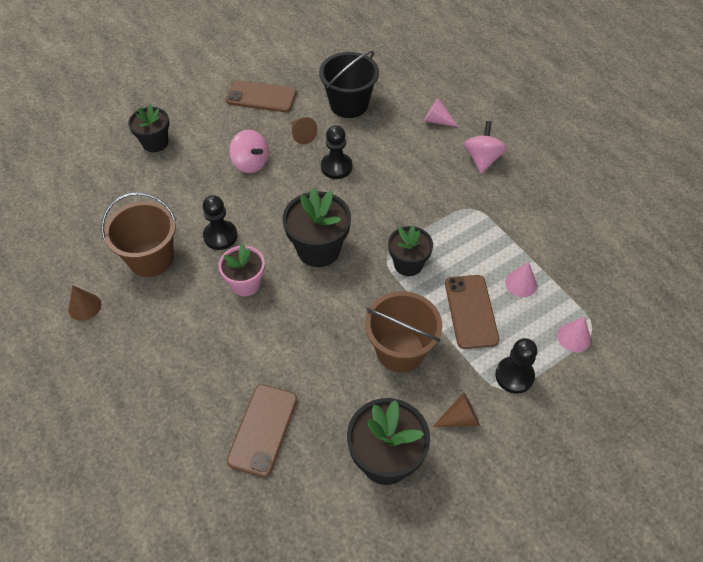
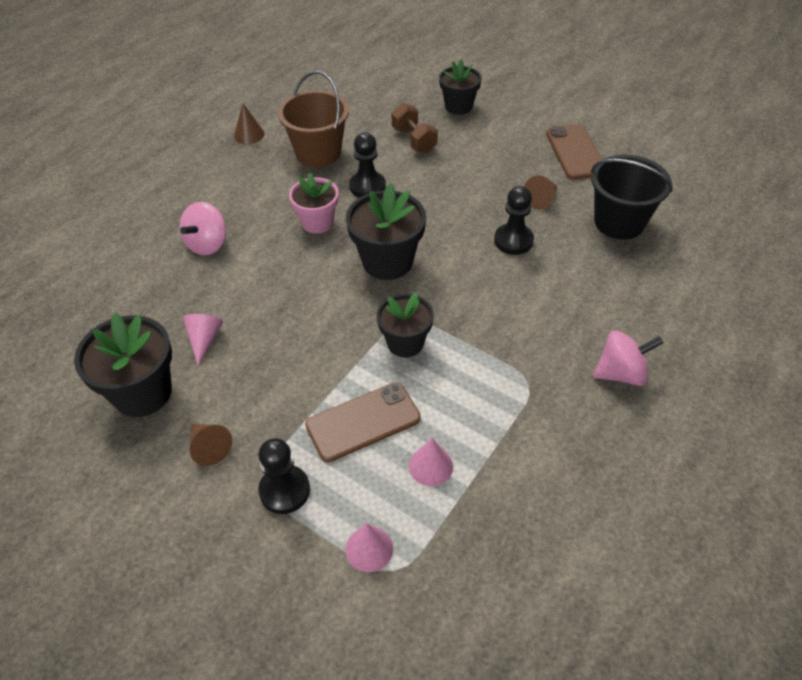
camera: 70 degrees right, 5 degrees down
(180, 186) = (414, 140): none -> brown dumbbell
(250, 163) = (475, 175): pink spinning top -> pink spinning top (207, 244)
(263, 429) = (155, 288): brown phone -> none
(400, 350) = (282, 368): brown bucket -> none
(437, 120) = (656, 309): pink cone -> pink cone (204, 340)

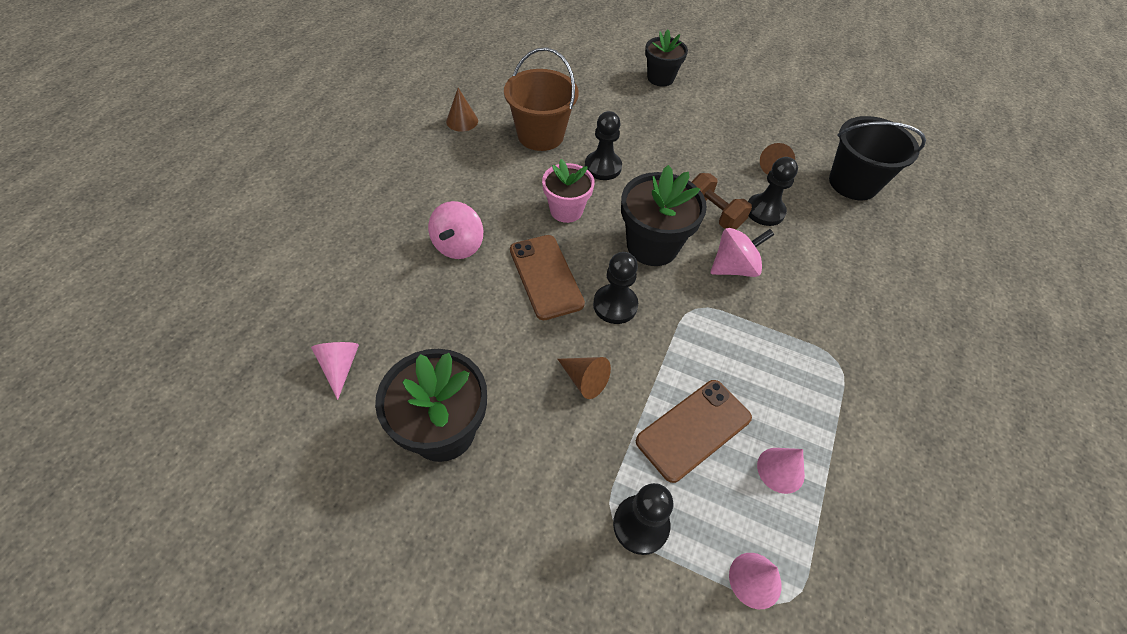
camera: 15 degrees left, 5 degrees up
(204, 340) = (491, 357): pink cone -> pink cone (340, 367)
(209, 447) = (540, 486): brown cone -> brown cone (584, 380)
(331, 309) = (615, 305): none -> black pawn
(405, 343) = (703, 333): black flower pot -> none
(414, 140) = (631, 115): brown dumbbell -> brown dumbbell (713, 213)
(575, 152) = (785, 117): brown phone -> brown phone (545, 276)
(621, 373) = (919, 339): pink spinning top -> pink spinning top (734, 267)

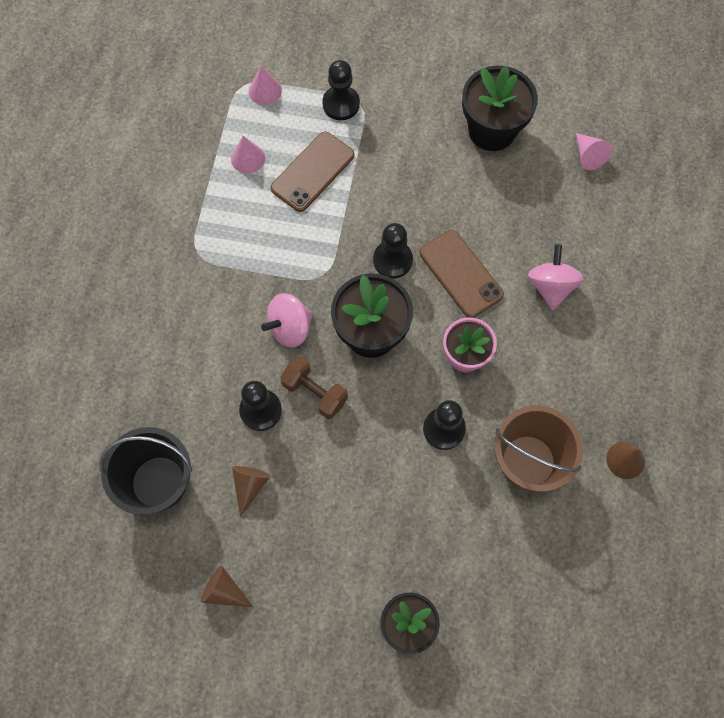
camera: 170 degrees right, 15 degrees up
(584, 380) = (402, 189): brown cone -> brown cone (224, 591)

